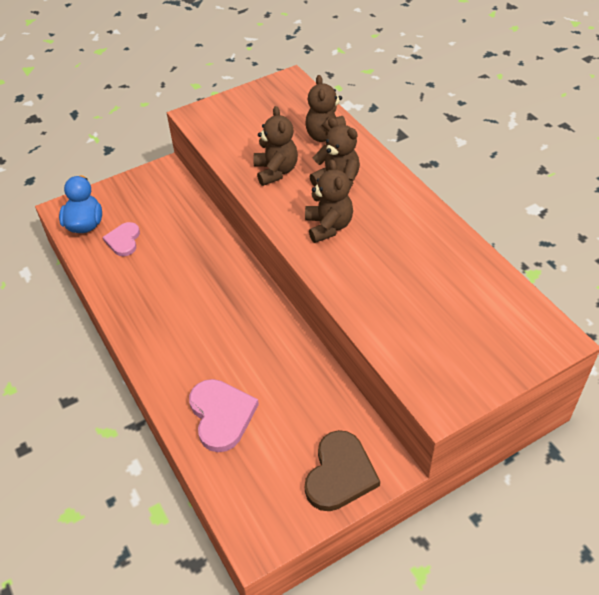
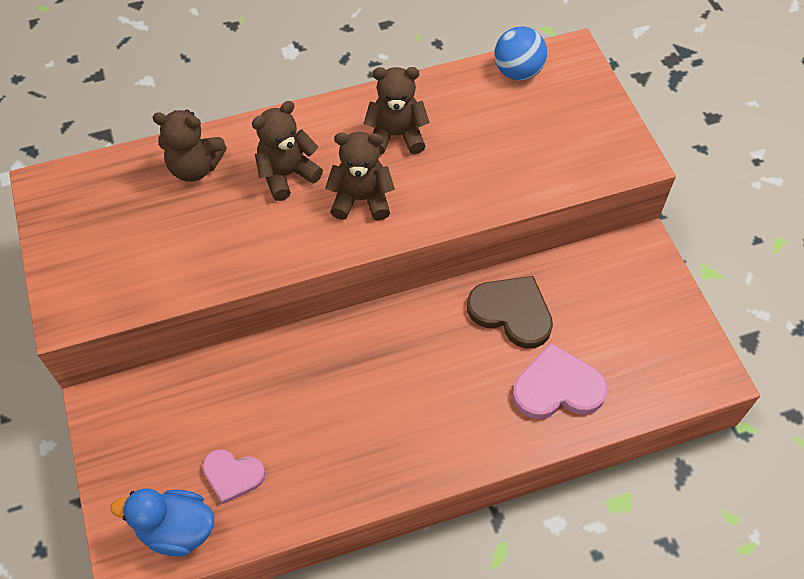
camera: 80 degrees left, 10 degrees up
(276, 171) = (238, 235): brown teddy bear -> brown teddy bear (396, 135)
(340, 474) = (646, 288): brown heart -> brown heart (512, 312)
(511, 301) = (518, 72): none -> blue ball

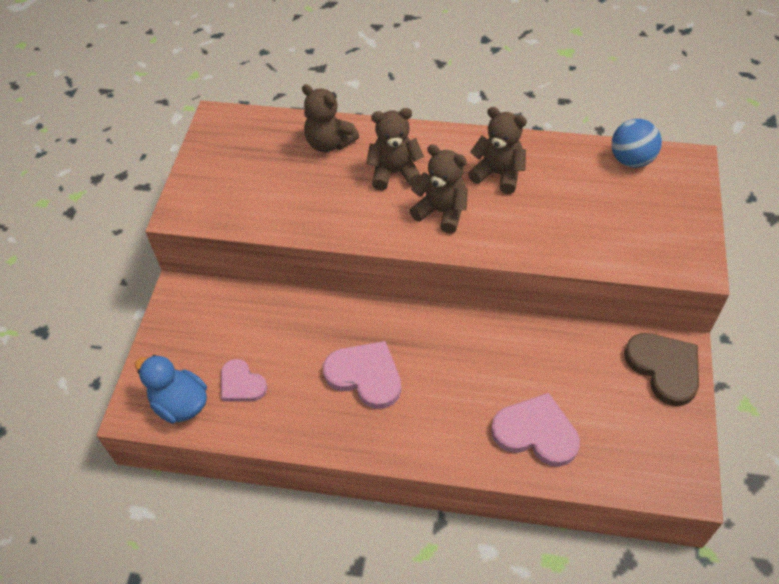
camera: 30 degrees right, 5 degrees down
(360, 406) = (365, 376): none -> pink heart
(512, 312) = (531, 356): brown heart -> brown heart (664, 368)

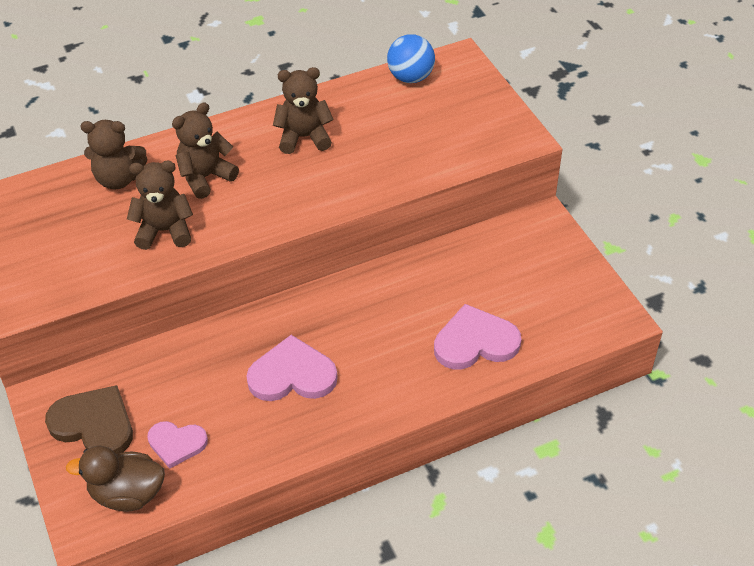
camera: 35 degrees left, 5 degrees down
(180, 404) = (127, 494): blue duck -> brown duck
(441, 212) = (277, 191): brown teddy bear -> brown teddy bear (165, 231)
(664, 368) = (540, 240): brown heart -> brown heart (94, 424)

